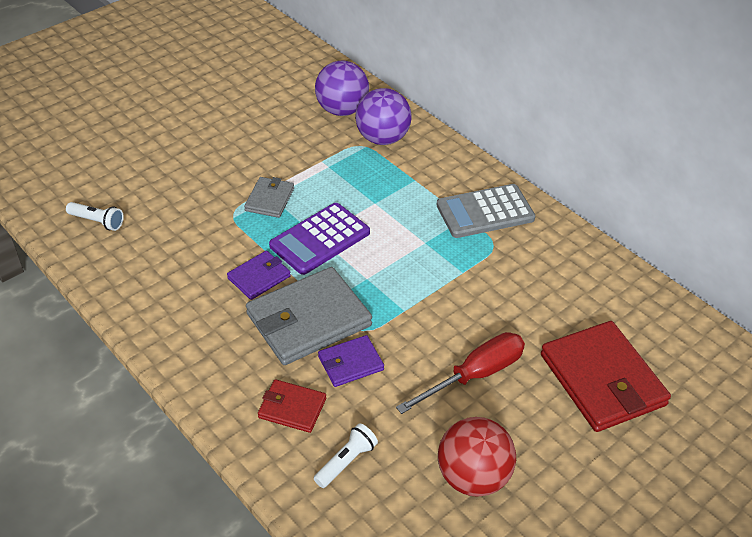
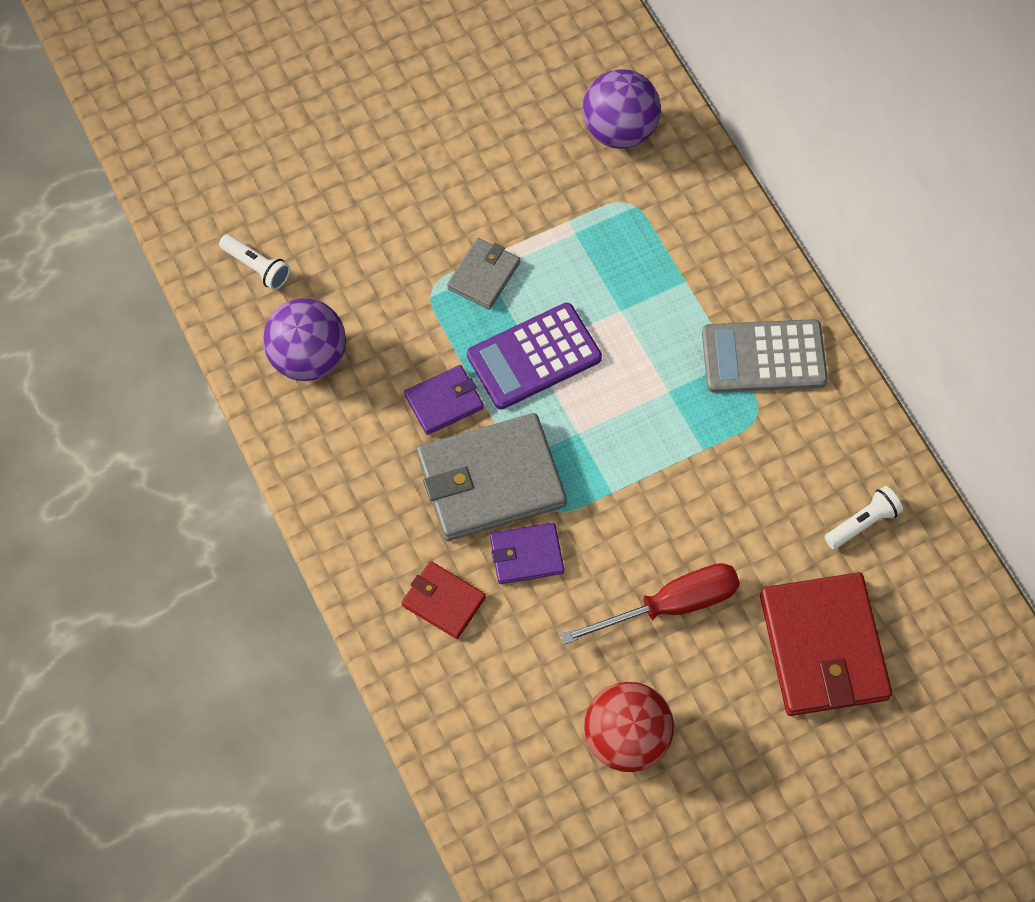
camera: 15 degrees right, 20 degrees up
(346, 462) = (489, 686): white flashlight -> white flashlight (862, 523)
(382, 138) = (662, 196): purple ball -> purple ball (308, 358)

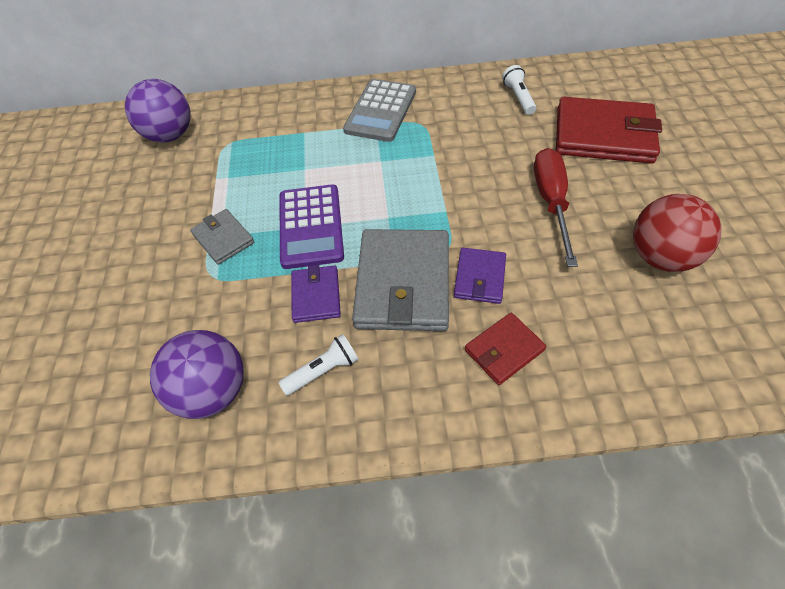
camera: 65 degrees left, 10 degrees down
(256, 267) = (92, 409): white flashlight -> white flashlight (323, 371)

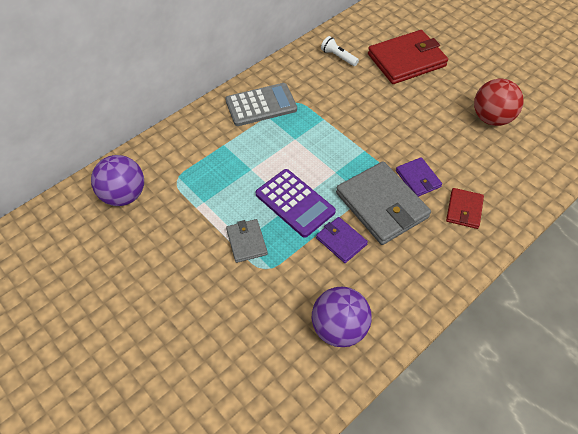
camera: 40 degrees left, 0 degrees up
(223, 238) = (246, 242): grey wallet -> grey wallet turned 60 degrees clockwise
(323, 371) = (387, 278): white flashlight -> none
(381, 111) = (261, 105): grey calculator -> grey calculator turned 90 degrees counterclockwise
(551, 202) = (415, 115): red screwdriver -> none

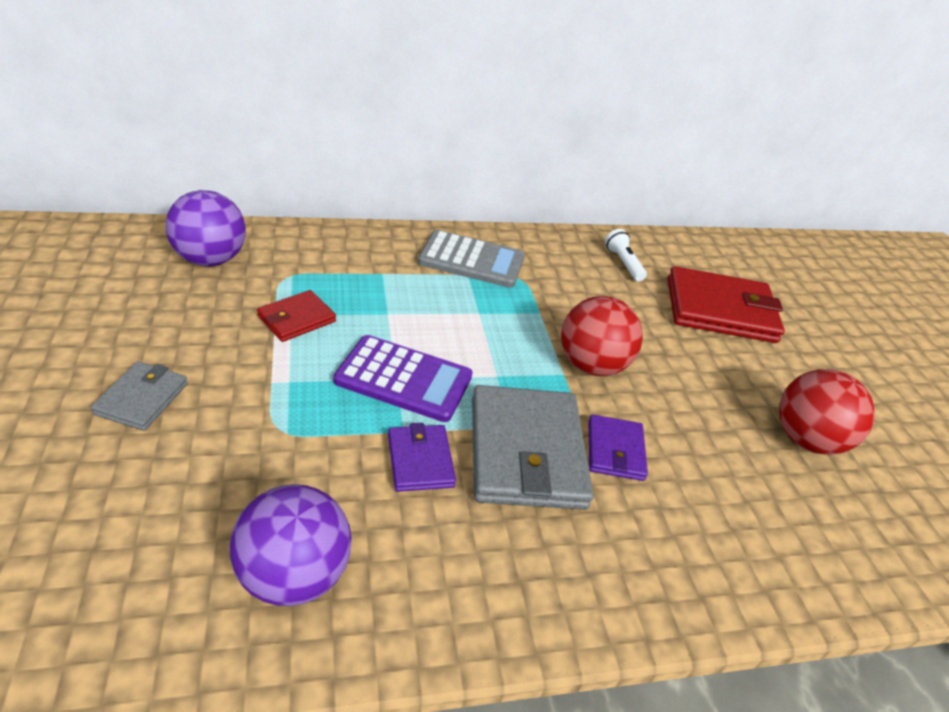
camera: 25 degrees right, 15 degrees down
(246, 242) = (291, 385): grey wallet -> grey wallet (142, 399)
(295, 203) = (404, 379): purple calculator -> purple calculator turned 60 degrees counterclockwise
(373, 136) = (591, 365): none -> red ball
(464, 210) = (658, 534): red wallet -> red wallet (297, 319)

